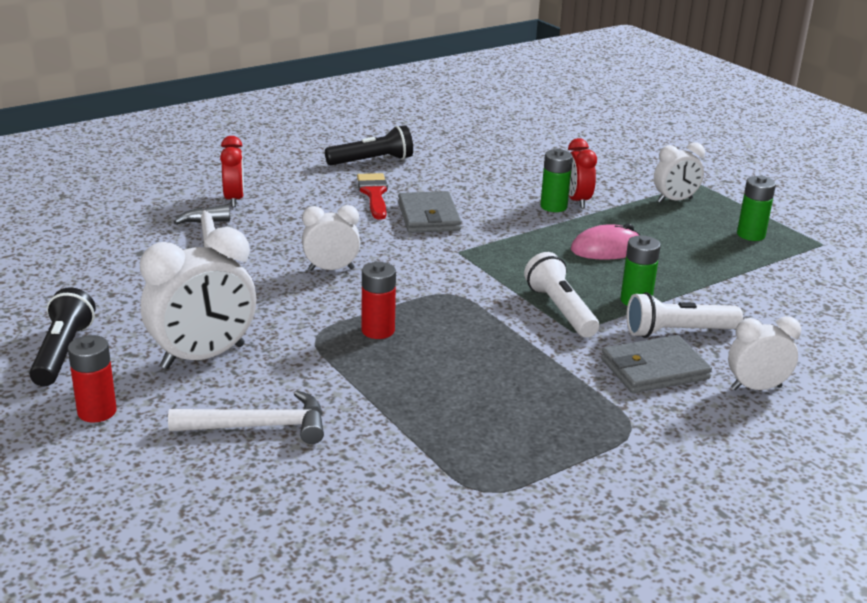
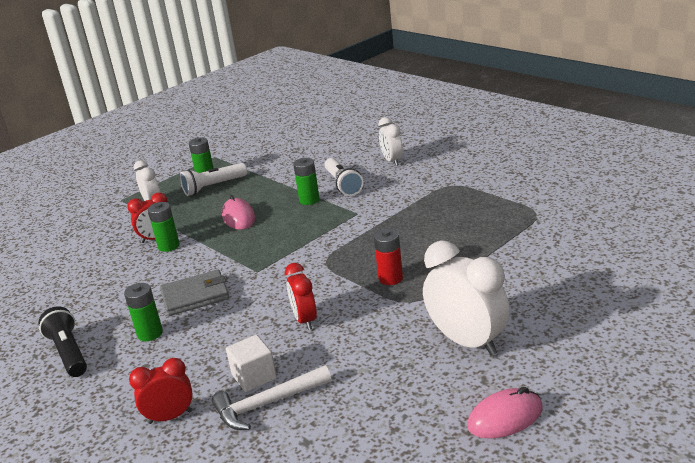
camera: 95 degrees left, 0 degrees up
(63, 352) = (505, 418): black flashlight -> pink mouse
(97, 412) = (568, 366): red battery -> none
(256, 237) = (254, 376): none -> white cube
(258, 426) = (534, 294): white hammer -> none
(331, 269) = (305, 320): white clock -> red clock
(374, 194) = (150, 333): red brush -> green battery
(560, 310) = (332, 221): white flashlight -> white flashlight (213, 187)
(654, 369) = (388, 186): grey wallet -> none

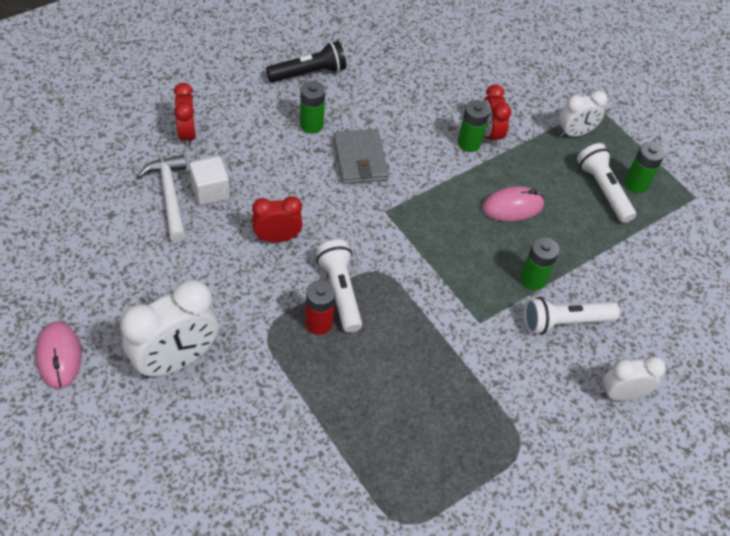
camera: 90 degrees right, 25 degrees up
(353, 275) = (340, 291): none -> white flashlight

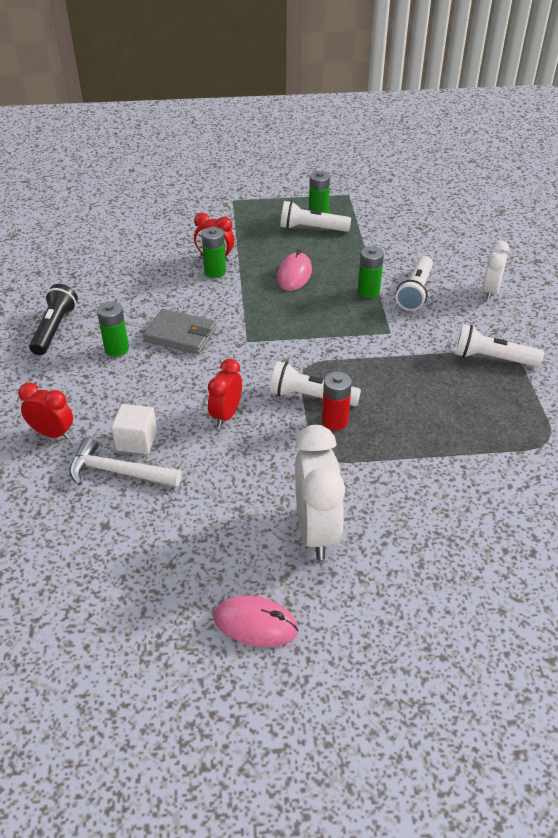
camera: 55 degrees left, 10 degrees down
(502, 431) = (492, 358): none -> white flashlight
(575, 133) = (249, 219): white clock -> none

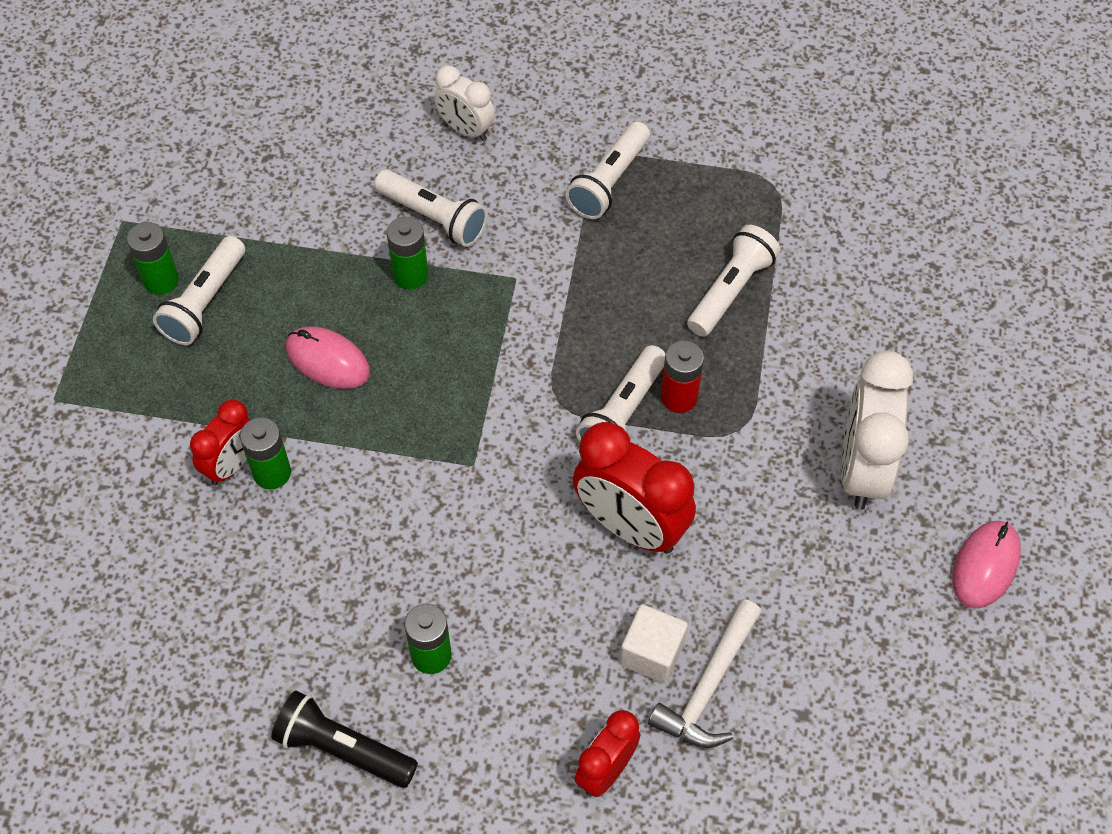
camera: 75 degrees left, 15 degrees up
(180, 335) = (426, 555): grey wallet -> none
(226, 415) = (630, 527): red clock -> red clock, size x1.69
(316, 530) = (862, 468): white clock -> white clock turned 90 degrees counterclockwise
(437, 433) = (730, 290): none -> white flashlight

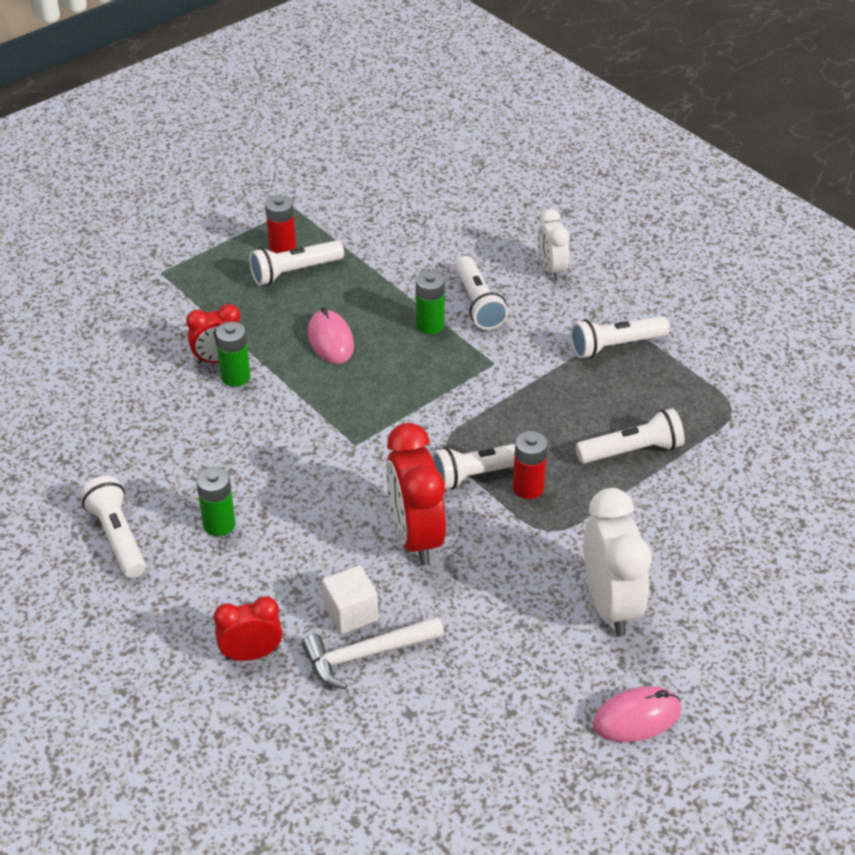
camera: 40 degrees right, 15 degrees down
(161, 280) = (282, 248): green battery -> red battery
(343, 749) = (117, 537): black flashlight -> white flashlight
(862, 468) = (610, 604): white clock -> white clock turned 120 degrees clockwise

